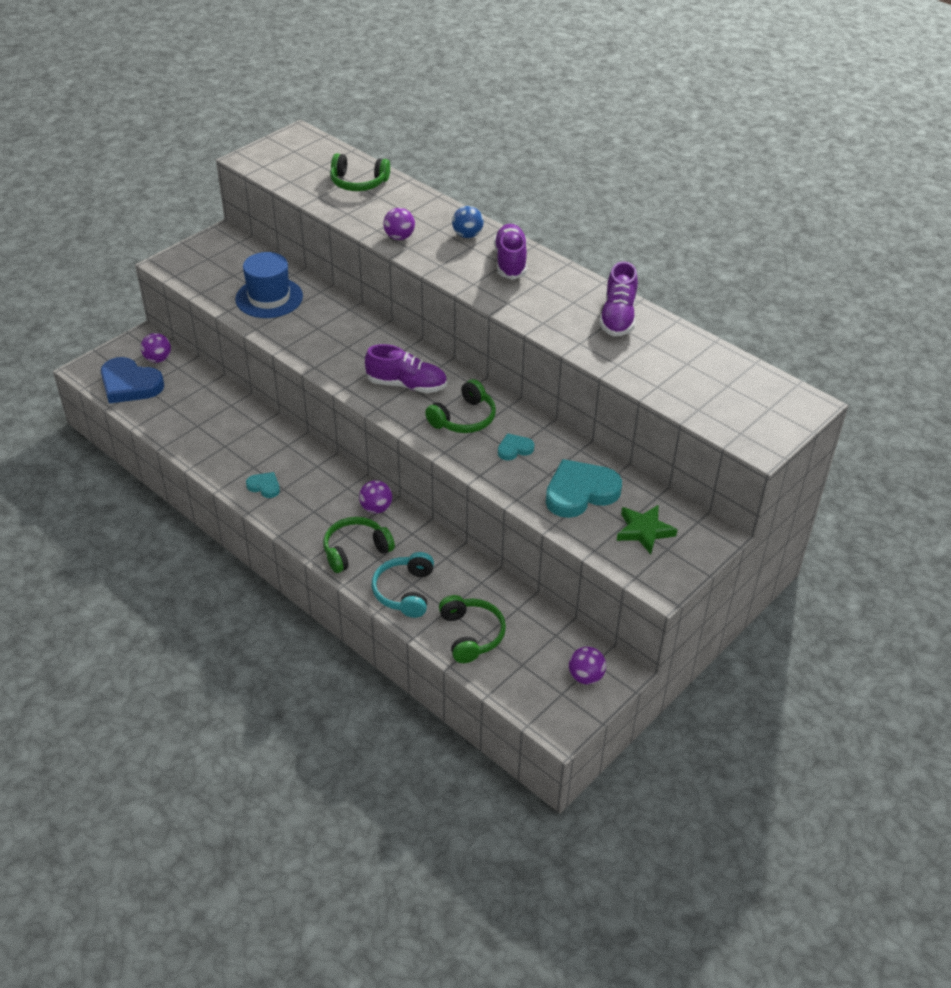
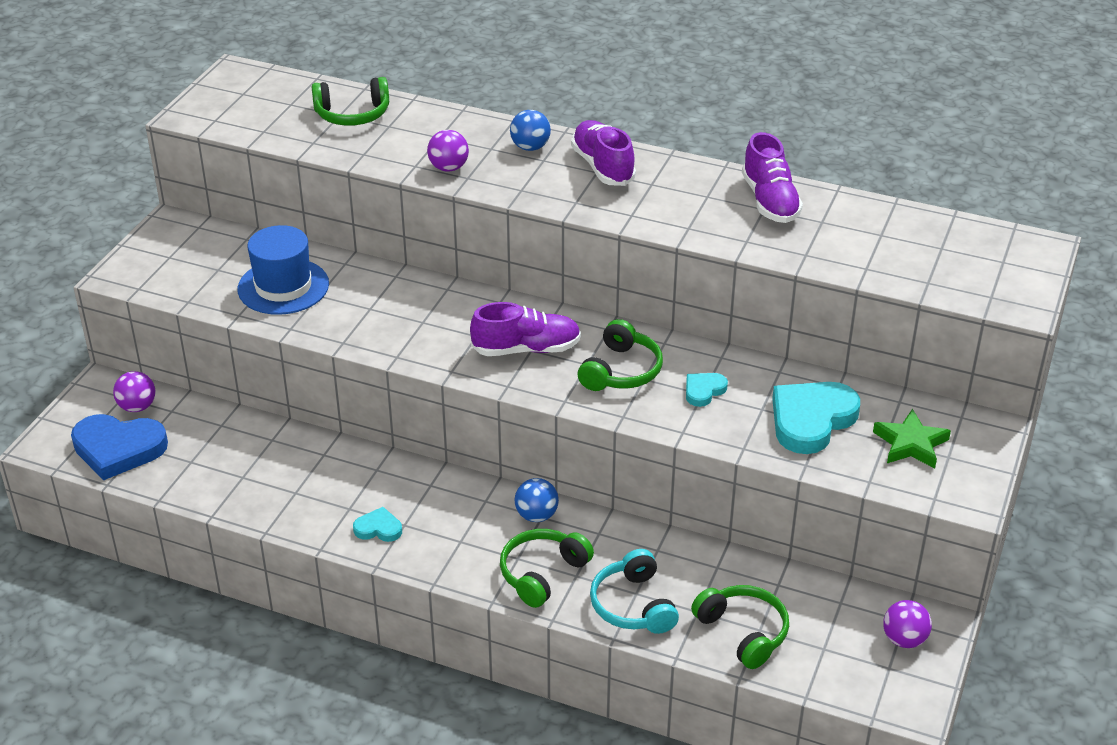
camera: 20 degrees left, 5 degrees down
(376, 508) = (536, 515): purple ball -> blue ball

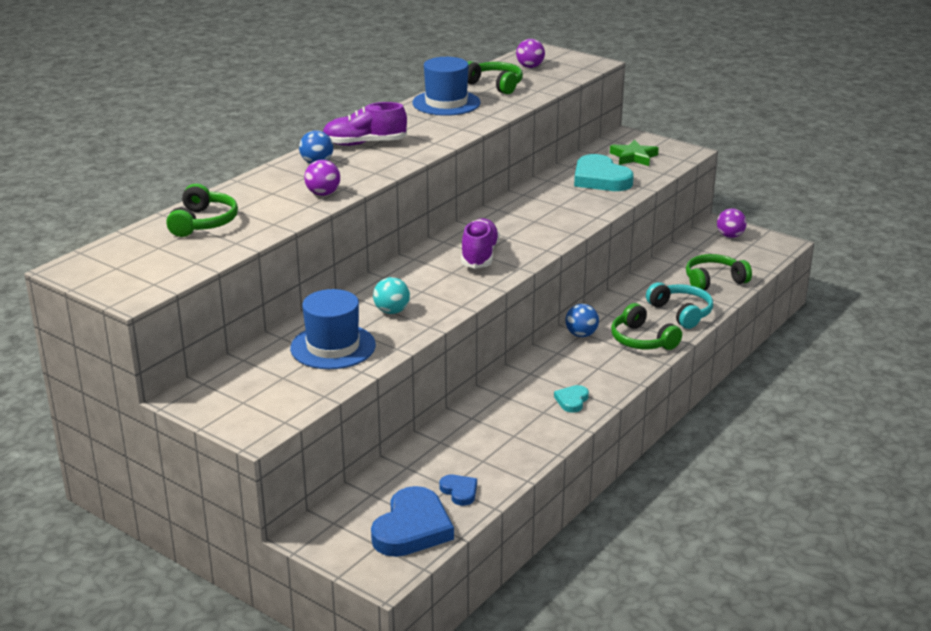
camera: 75 degrees left, 10 degrees down
(137, 407) = (354, 514): purple ball -> purple ball (530, 67)
(183, 470) = (459, 491): none -> blue heart
(369, 310) = (392, 311): none -> turquoise ball
(621, 371) = (522, 227): green headphones -> green headphones (494, 85)
(633, 605) = (681, 312): turquoise headphones -> turquoise headphones turned 120 degrees counterclockwise
(703, 391) = (556, 204): turquoise heart -> none
(770, 201) = (446, 103): purple shoe -> blue hat

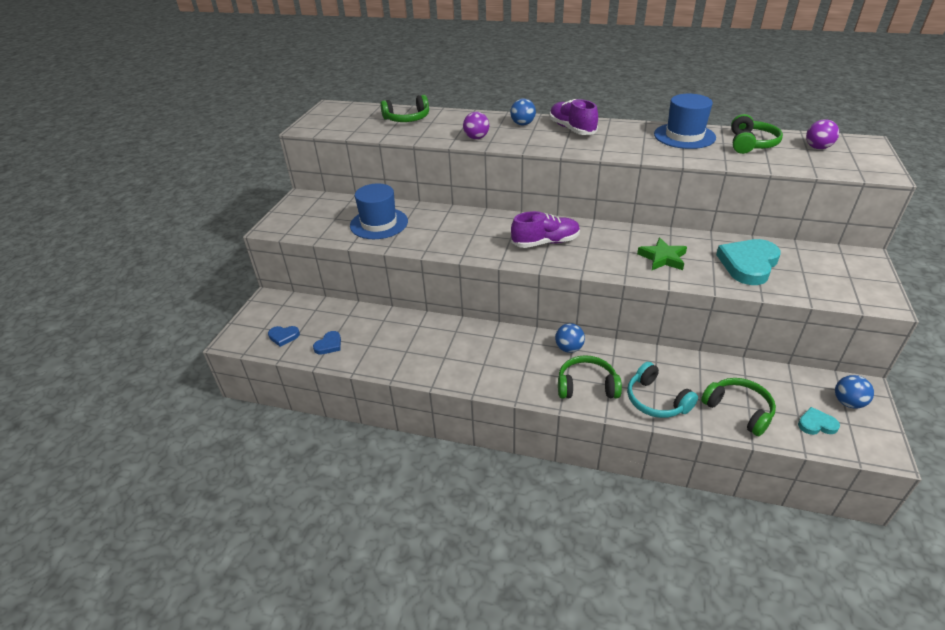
camera: 70 degrees right, 10 degrees up
(392, 311) = (437, 231): turquoise ball -> none
(412, 528) = (283, 336): blue heart -> blue heart, size x0.49
(572, 401) = (467, 368): turquoise heart -> turquoise heart (816, 424)
(633, 157) = (821, 272): green star -> green star (662, 258)
(642, 340) = (586, 386): green headphones -> green headphones turned 60 degrees clockwise
(681, 312) = (656, 400): turquoise headphones -> turquoise headphones turned 105 degrees clockwise
(730, 236) = (848, 402): purple ball -> blue ball

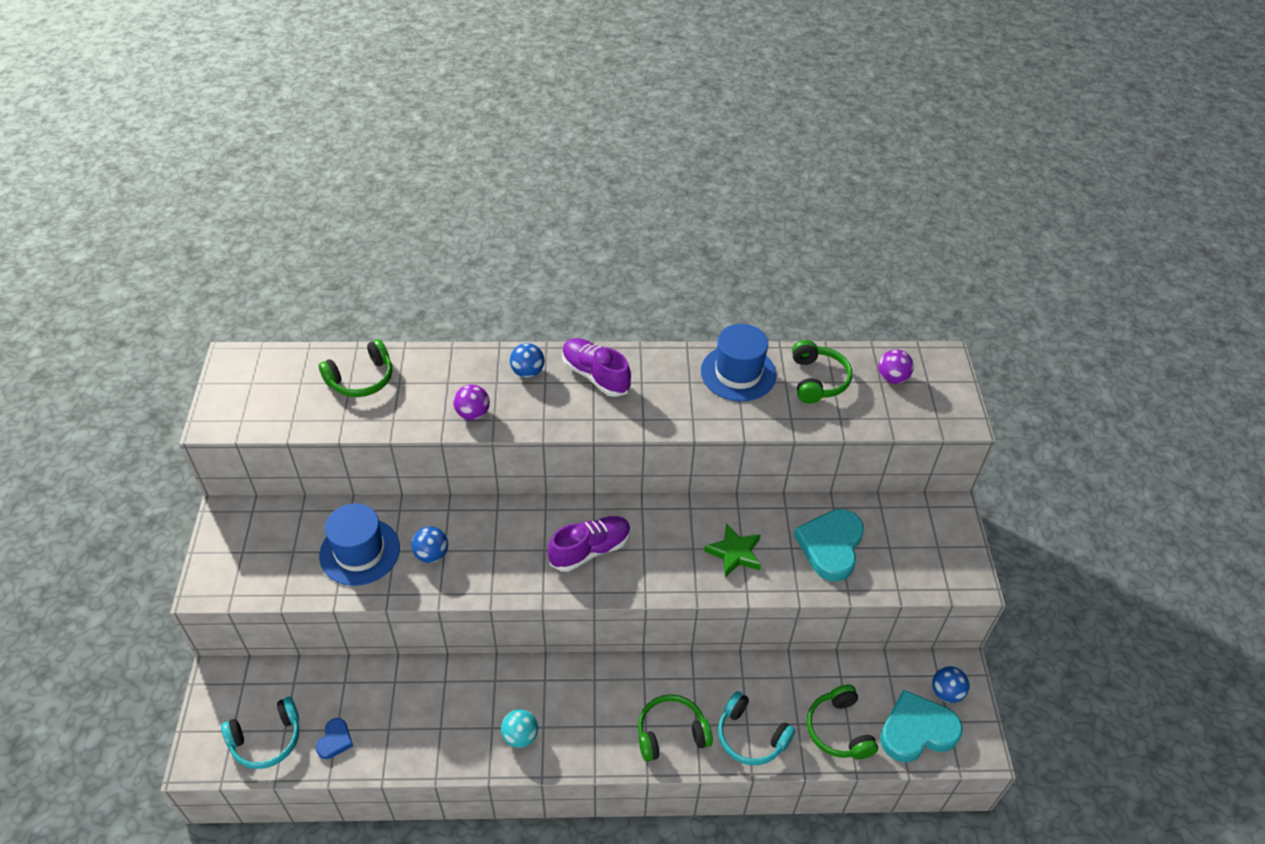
camera: 20 degrees left, 10 degrees up
(283, 336) = (267, 739): blue heart -> turquoise headphones
(464, 366) = (520, 736): none -> turquoise ball
(569, 348) = (640, 679): blue ball -> blue ball (432, 554)
(738, 410) = (838, 730): green headphones -> green headphones turned 135 degrees counterclockwise
(816, 424) = (917, 730): turquoise heart -> turquoise heart, size x2.04

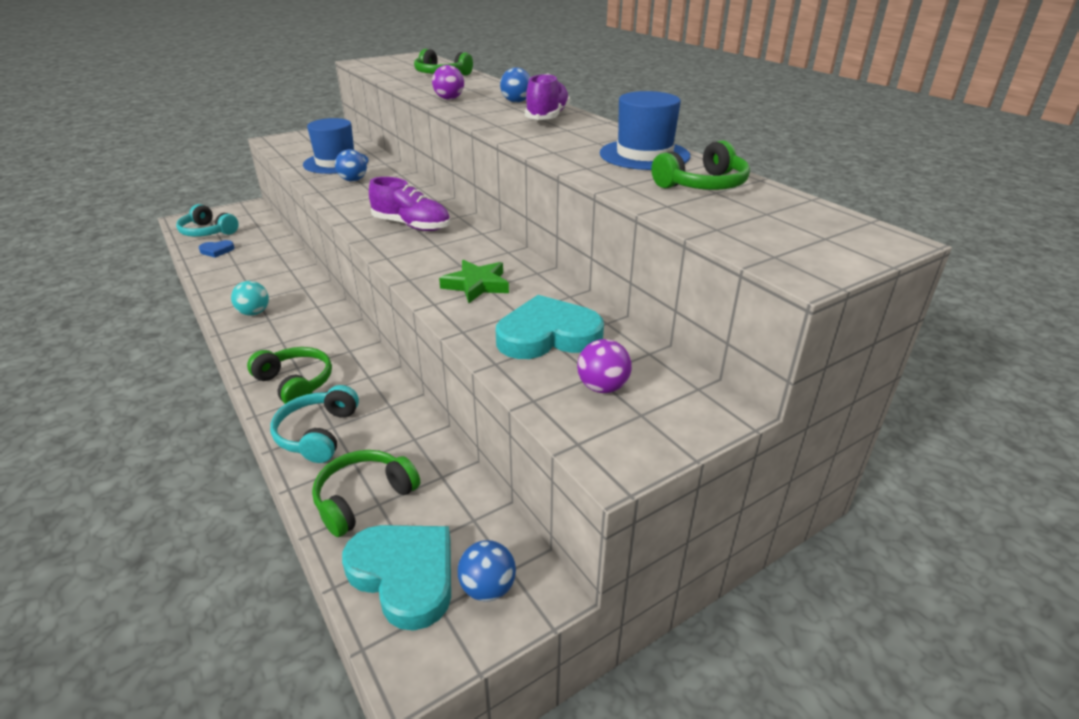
camera: 60 degrees right, 15 degrees down
(892, 378) = (785, 217): purple ball -> purple ball (602, 387)

